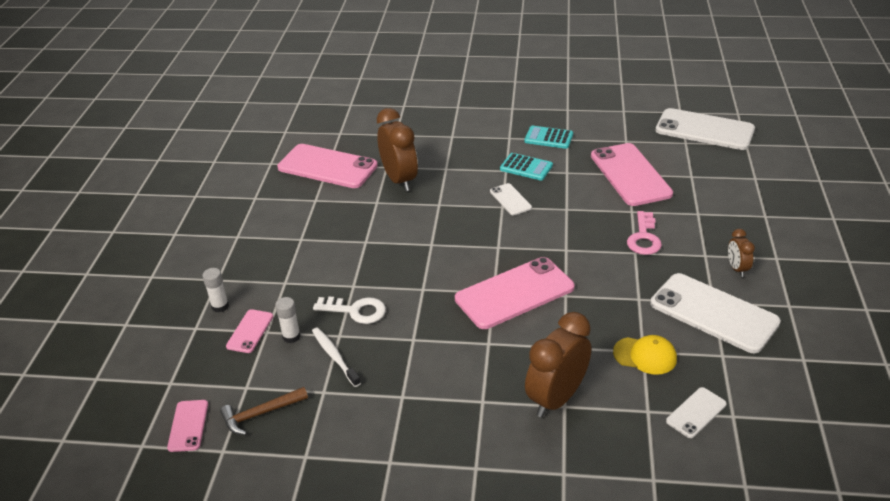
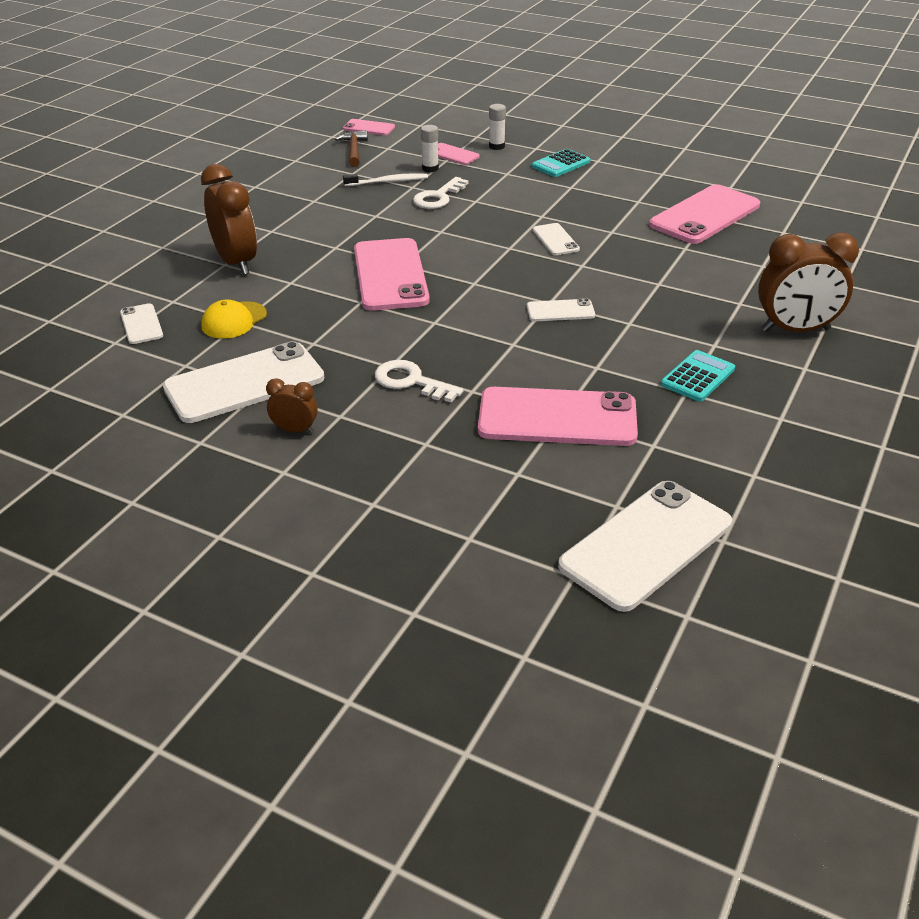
camera: 110 degrees right, 0 degrees up
(399, 180) = (650, 251): brown clock -> brown clock (795, 330)
(405, 225) = (555, 240): none -> white phone
(526, 167) = (628, 339): turquoise calculator -> turquoise calculator (561, 164)
(644, 238) = (411, 381): pink key -> white key

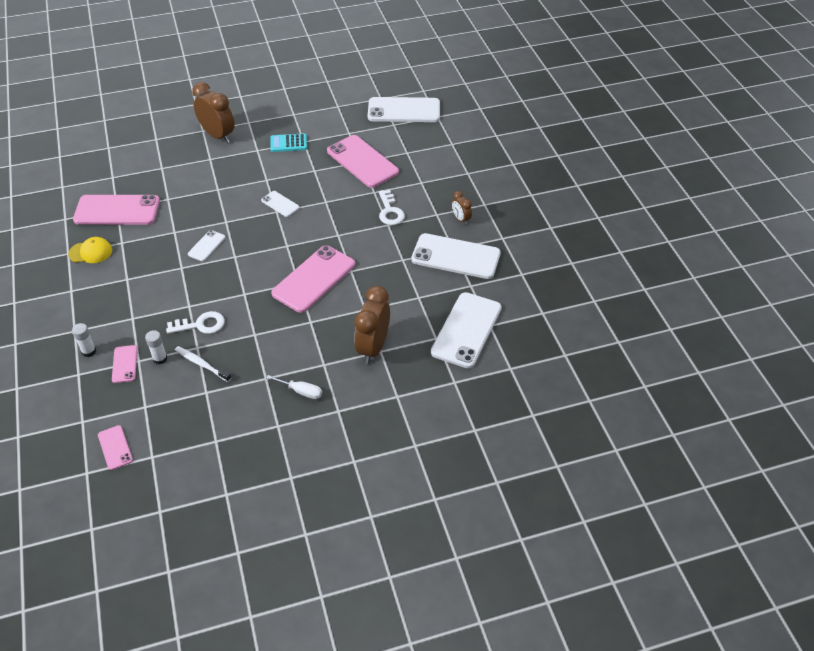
camera: 135 degrees left, 10 degrees up
(141, 324) = (466, 330): white phone -> white phone, size x2.07
(234, 320) = (421, 300): yellow cap -> yellow cap (90, 252)
(265, 209) = (301, 391): none -> white screwdriver
(353, 150) = (167, 422): brown hammer -> none
(561, 164) = (93, 303): turquoise calculator -> none

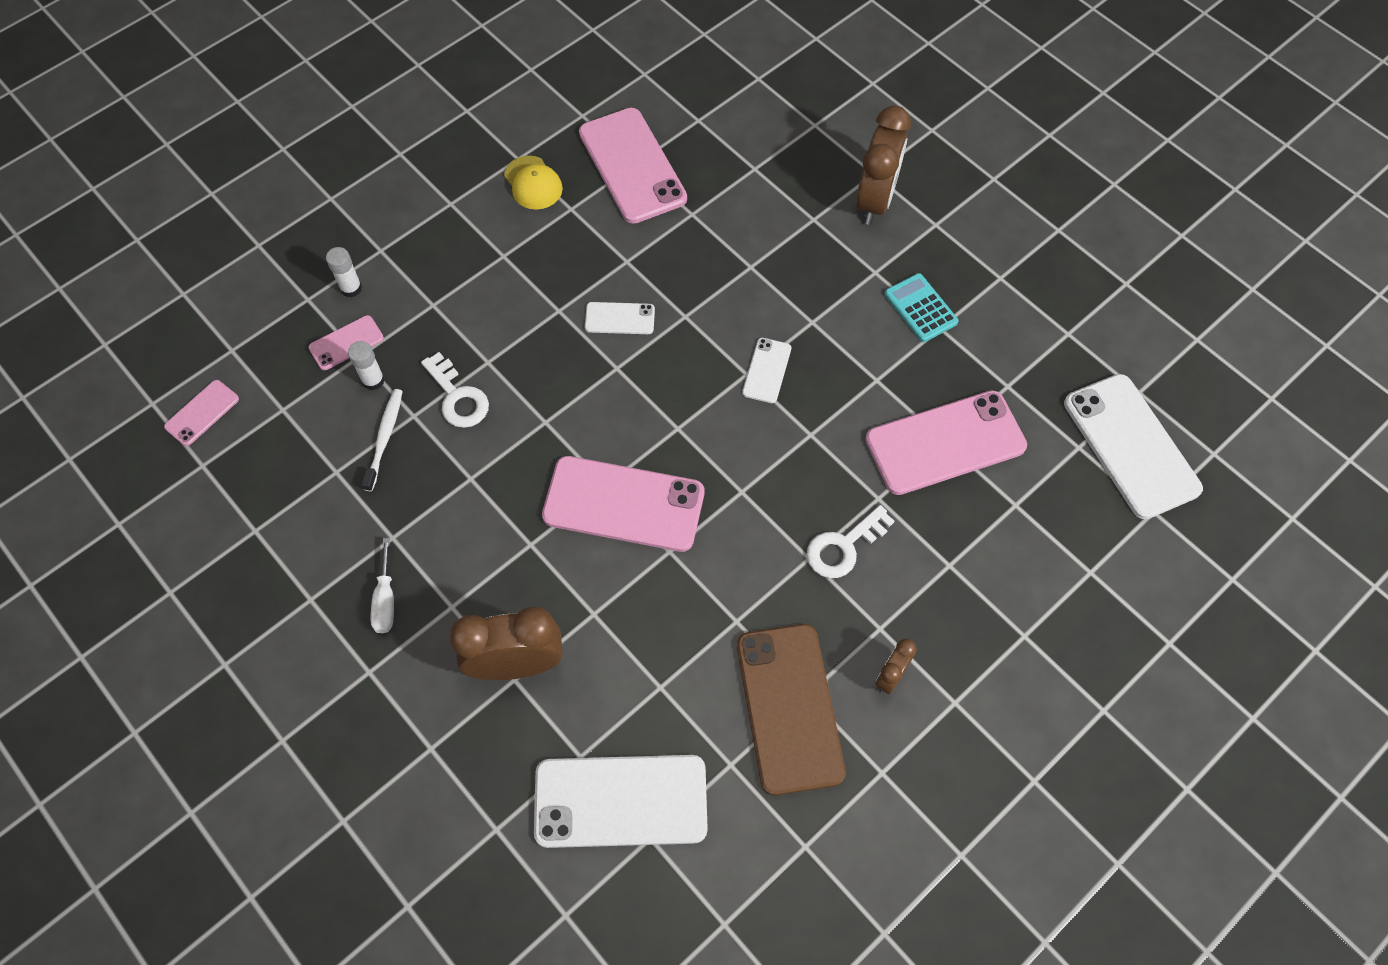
camera: 65 degrees right, 15 degrees up
(362, 161) = (945, 443): pink phone -> pink phone turned 45 degrees clockwise
(456, 256) = (789, 708): white phone -> brown phone

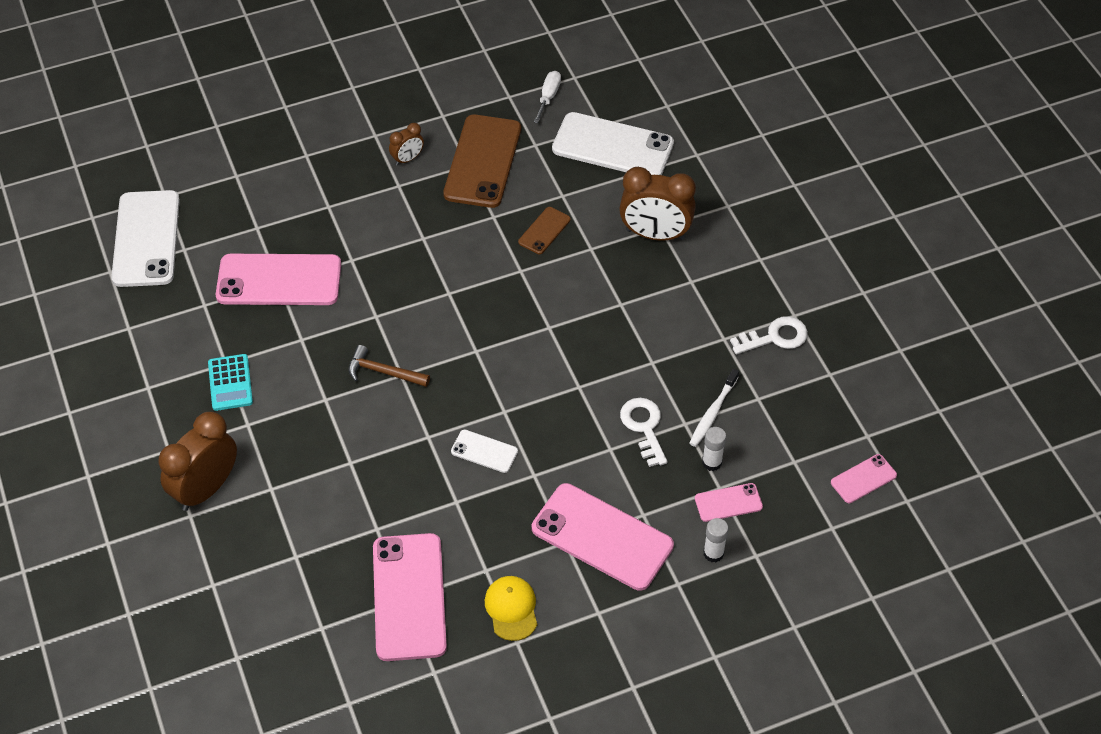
camera: 160 degrees left, 10 degrees down
(385, 600) = (738, 298): white screwdriver -> white screwdriver (548, 97)
(623, 504) = (541, 310): pink phone -> pink phone (602, 537)
(662, 621) = (544, 231): none -> brown phone
(767, 370) = (383, 372): white phone -> brown hammer
(843, 547) = (395, 237): white key -> white key (775, 337)

